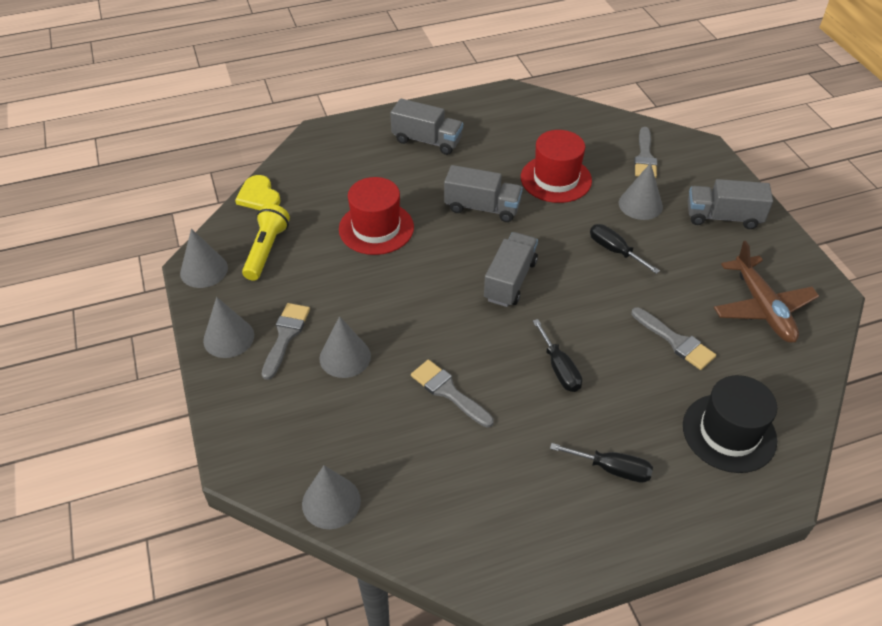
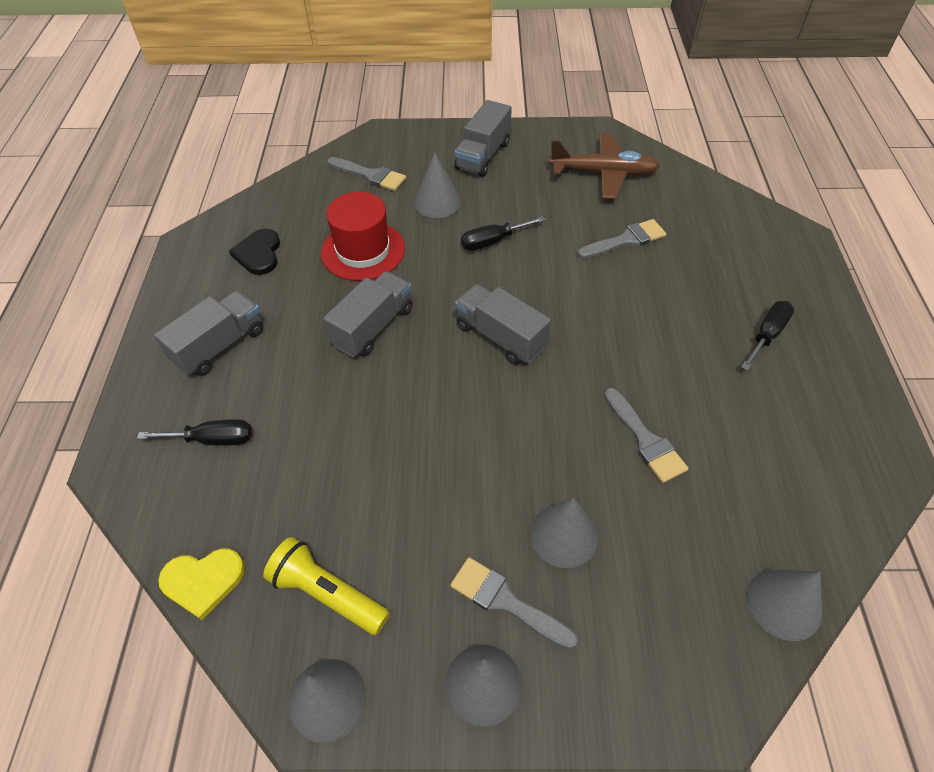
camera: 70 degrees left, 5 degrees up
(376, 228) = (352, 443): red hat -> none
(448, 392) = (645, 440): grey brush -> grey brush turned 90 degrees counterclockwise
(519, 128) = (259, 254): none -> black heart
(559, 368) = (637, 334): black screwdriver -> black screwdriver (213, 439)
(729, 433) = (738, 244): black hat -> none

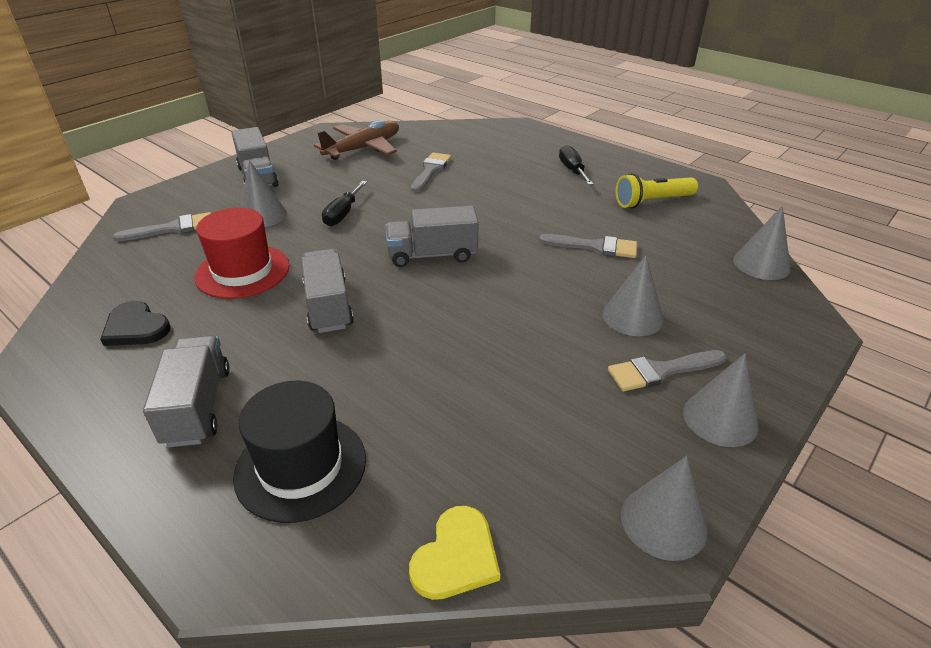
camera: 50 degrees left, 15 degrees down
(213, 439) = (300, 466): black screwdriver -> black hat
(327, 594) = (560, 468): yellow flashlight -> yellow flashlight (652, 202)

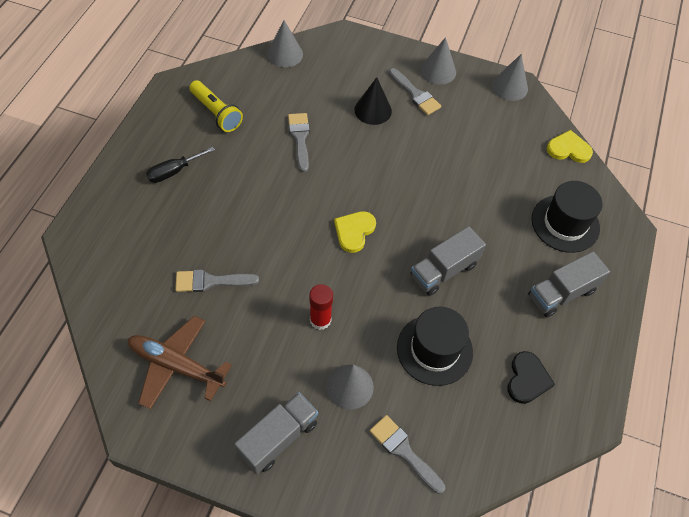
camera: 115 degrees left, 20 degrees up
(242, 271) = (434, 349): red hat -> black hat
(343, 214) = (320, 320): black screwdriver -> red glue stick
(432, 255) = (354, 231): grey truck -> yellow heart
(632, 316) = (373, 110): grey cone -> black cone

